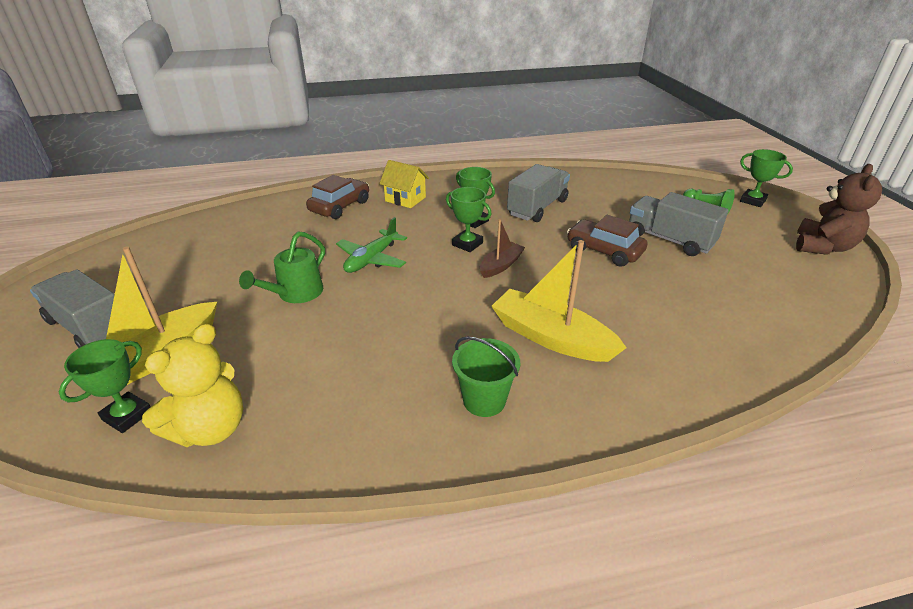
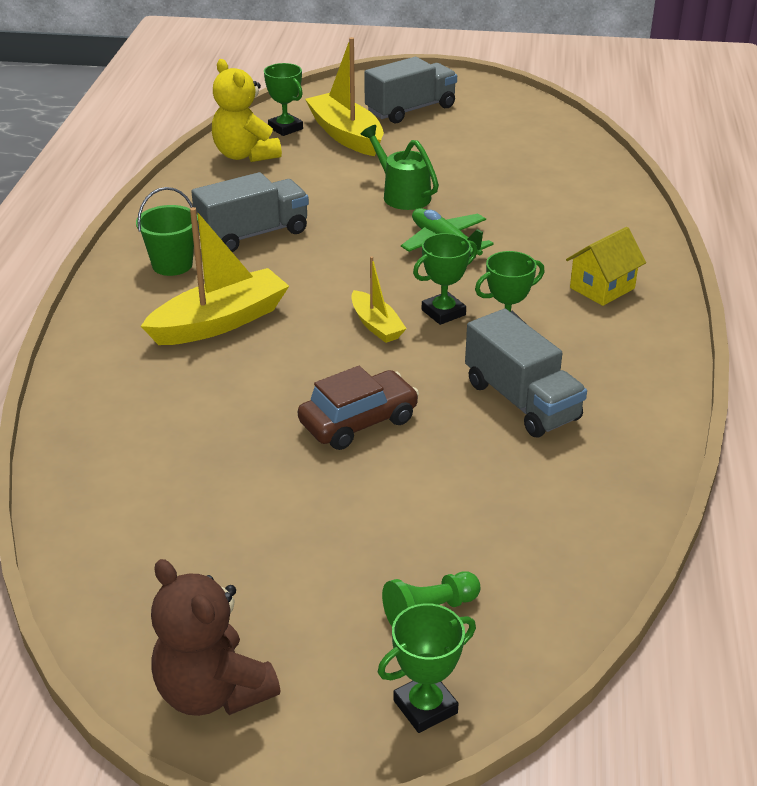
camera: 110 degrees right, 0 degrees up
(340, 206) = (598, 236): brown car -> none
(501, 265) = (376, 325): brown boat -> yellow boat
(669, 240) = (349, 502): grey truck -> grey truck (253, 234)

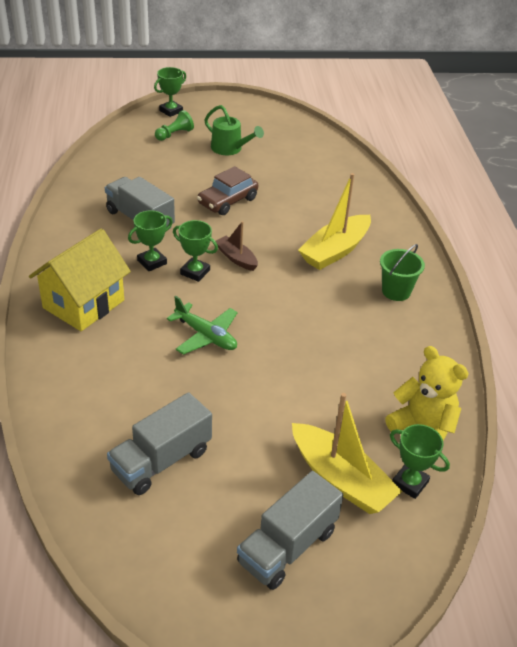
camera: 165 degrees right, 5 degrees up
(213, 691) = (248, 109): brown teddy bear -> none
(253, 234) = (357, 327): grey truck -> grey truck (161, 460)
(376, 325) = (236, 258): yellow boat -> brown boat
(402, 195) = (255, 389): green watering can -> green watering can (230, 149)
(443, 312) = (195, 272): green trophy -> green trophy turned 75 degrees clockwise
(602, 288) = (84, 304): yellow house -> yellow house, size x1.69

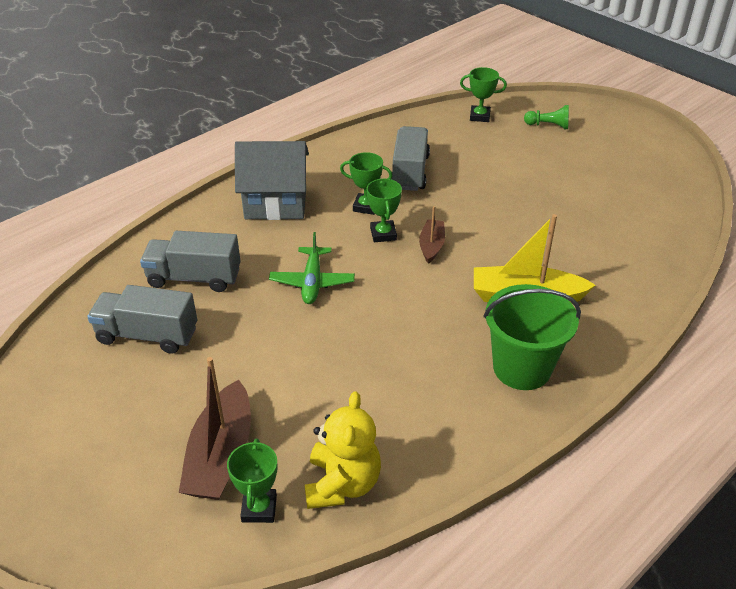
camera: 55 degrees right, 0 degrees up
(84, 304) = (276, 203): yellow house -> grey house
(171, 111) = (577, 106): green trophy -> green trophy (479, 116)
(227, 201) = (502, 200): brown car -> none
(230, 149) = (578, 162): green watering can -> none
(287, 546) = (114, 458): grey truck -> grey truck (194, 278)
(341, 479) = (221, 455): yellow boat -> brown boat
(396, 291) = (522, 368): green bucket -> green bucket, size x1.59

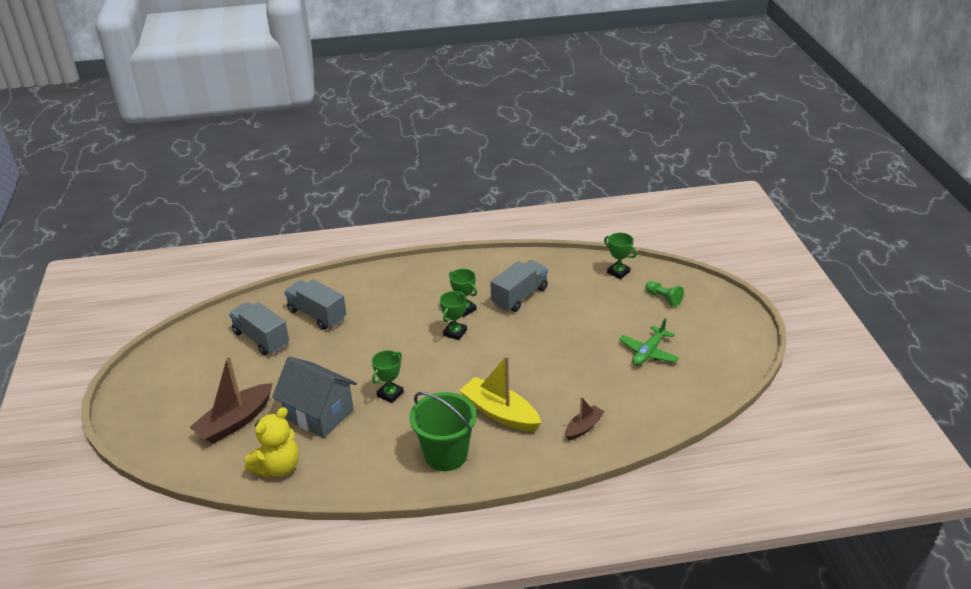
camera: 35 degrees right, 5 degrees down
(259, 508) = (226, 458): green trophy -> green trophy (390, 394)
(276, 203) = (410, 285): grey house -> grey house (319, 414)
(312, 282) = (379, 346): green plane -> green plane (648, 352)
(431, 246) = (477, 353): brown boat -> brown boat (583, 427)

